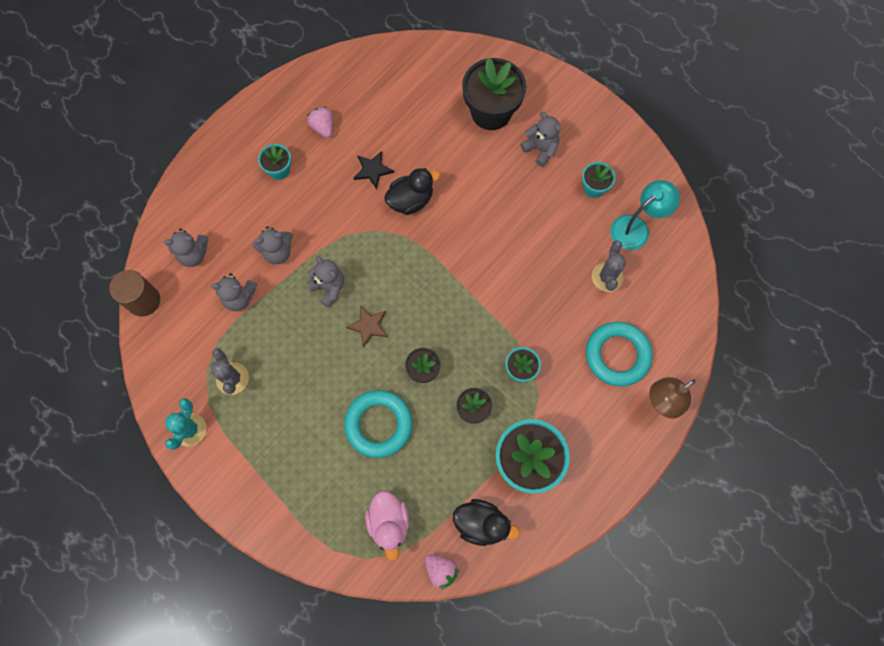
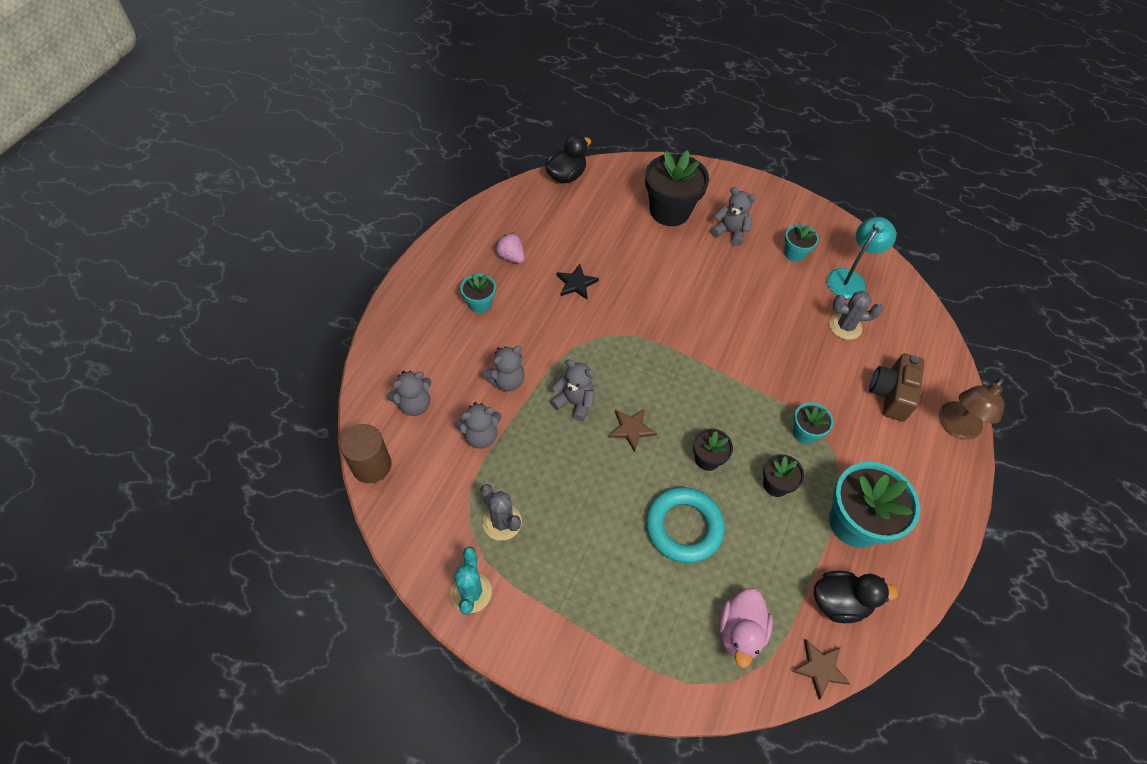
camera: 20 degrees left, 15 degrees down
(389, 523) = (740, 632): pink duck -> pink duck turned 45 degrees clockwise
(411, 200) = (625, 302): black duck -> black duck (566, 176)
(441, 570) = (820, 668): pink strawberry -> brown star
(607, 277) = (845, 326): grey cactus -> grey cactus turned 75 degrees counterclockwise
(617, 355) = (890, 394): turquoise ring -> brown camera

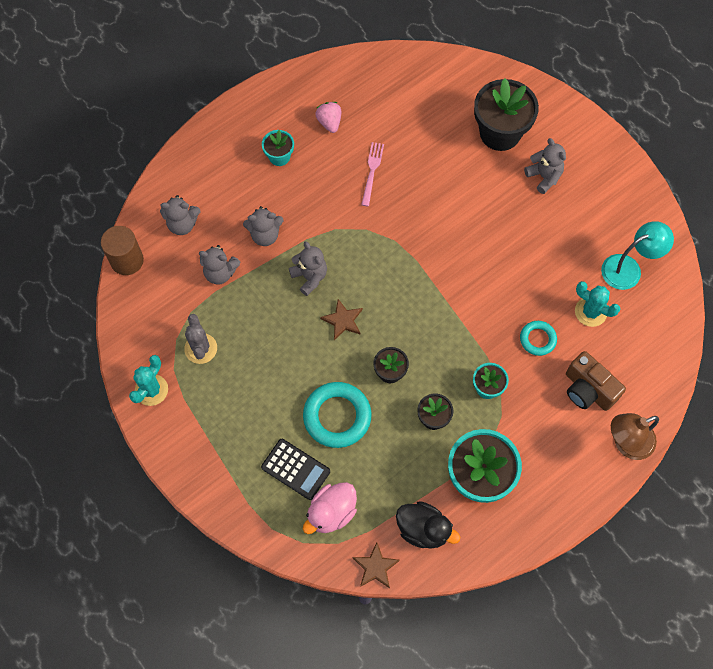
camera: 30 degrees right, 10 degrees up
(566, 176) = (424, 59): black duck -> none
(576, 283) = (372, 171): black star -> pink fork
(675, 603) = (295, 469): none -> black calculator
(794, 253) = (592, 223): turquoise flower pot -> none
(818, 369) = (537, 339): none -> turquoise ring
(845, 326) = (590, 312): grey cactus -> turquoise cactus
(890, 394) = (588, 390): brown camera -> brown camera turned 90 degrees counterclockwise

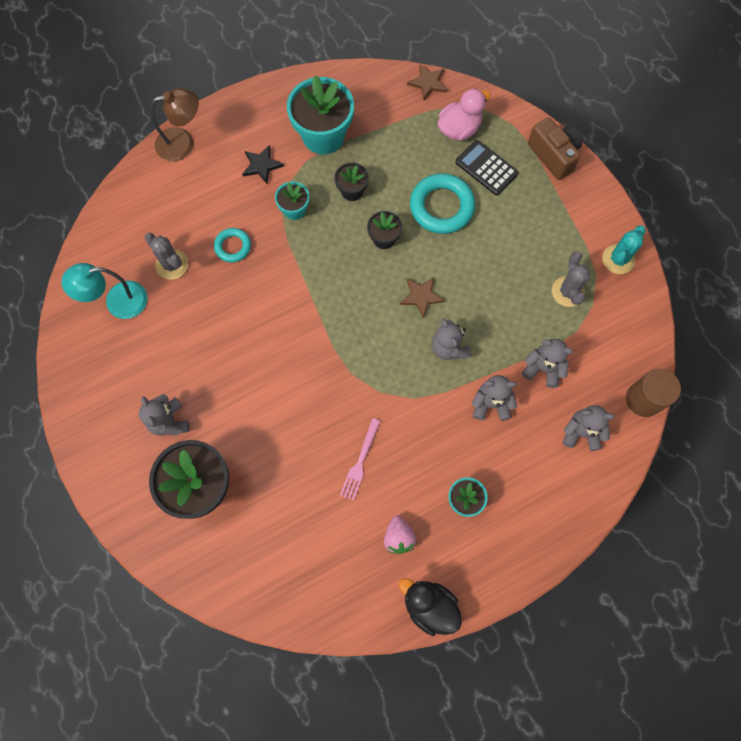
camera: 170 degrees left, 5 degrees up
(423, 529) = (381, 104): black duck -> black duck (429, 606)
(535, 431) = (261, 165): none -> black star
(588, 390) = (201, 193): brown camera -> brown camera (553, 155)
(590, 312) = (172, 264): turquoise cactus -> grey cactus

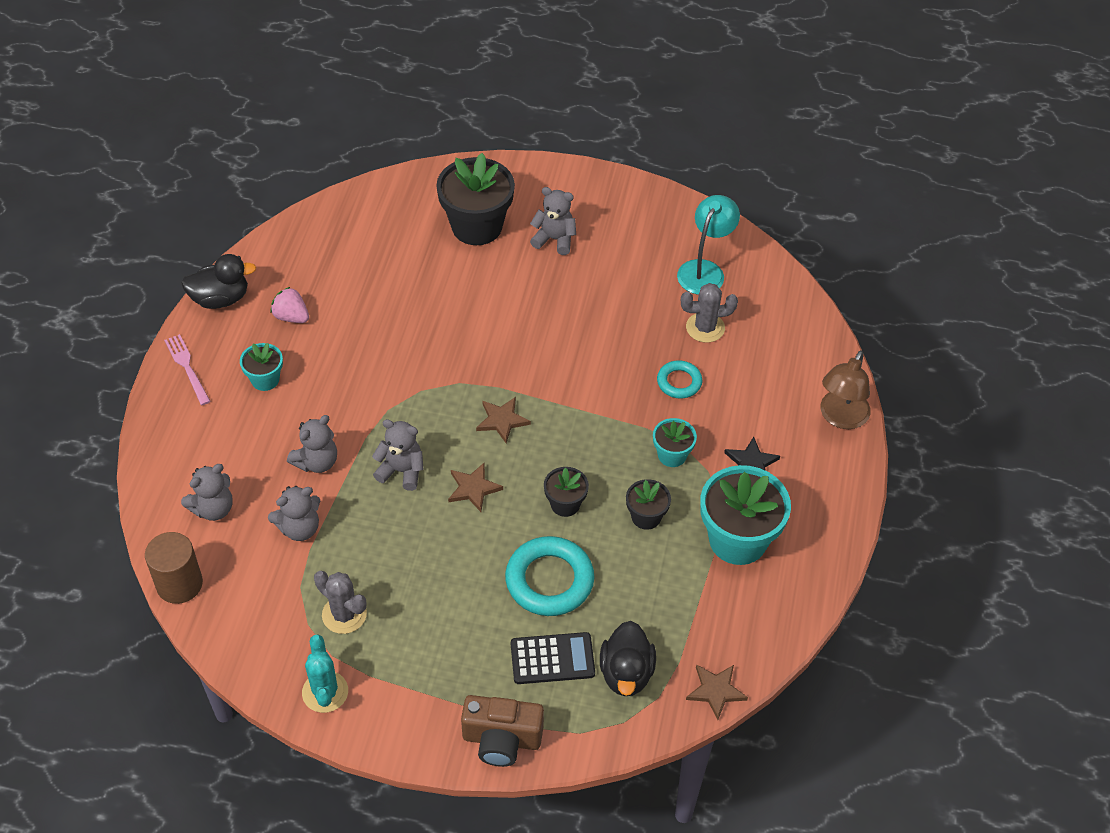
camera: 130 degrees right, 20 degrees down
(357, 323) = (502, 420): none -> brown star
(360, 462) = (378, 335): pink fork -> pink fork (187, 367)
(459, 129) = (626, 673): pink duck -> black duck

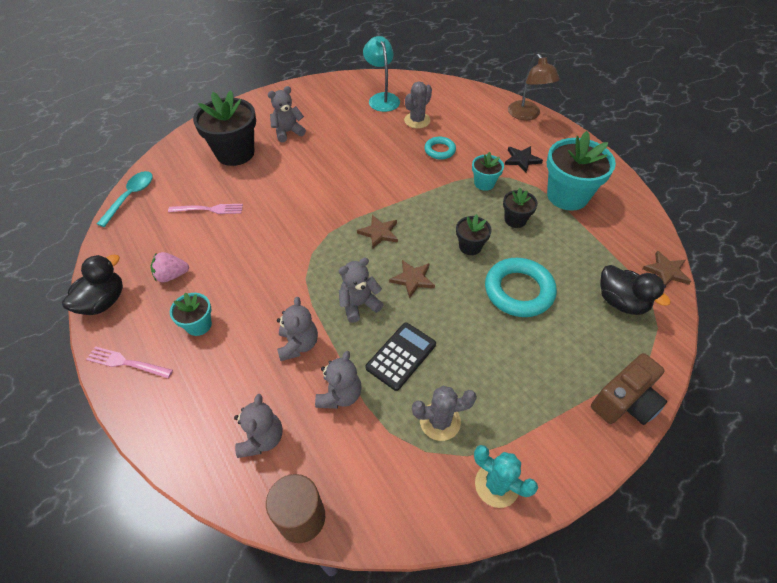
camera: 45 degrees left, 0 degrees up
(338, 206) = (130, 197): none -> turquoise spoon
(387, 273) = (209, 209): none -> pink fork
(552, 659) = (580, 330): black calculator -> black calculator (401, 356)

